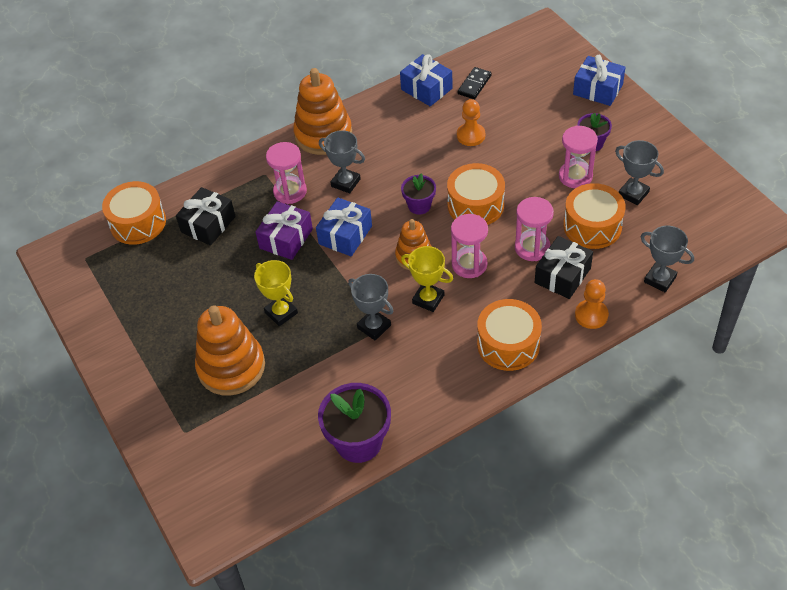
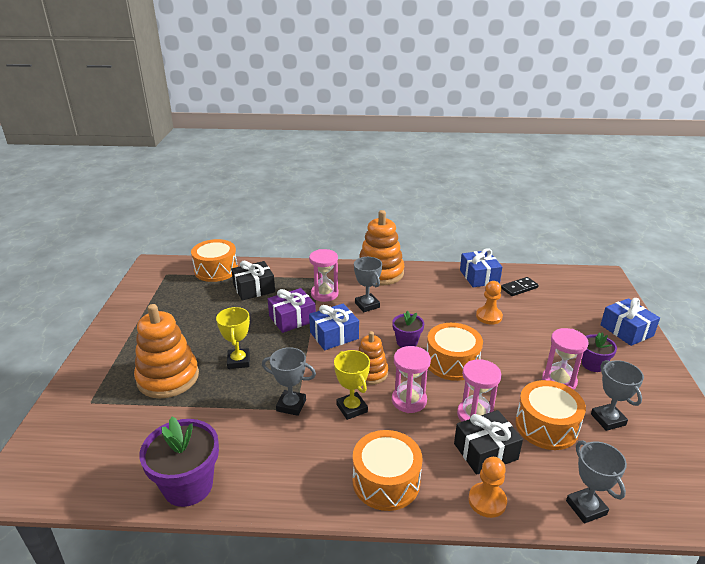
camera: 30 degrees right, 20 degrees down
(374, 327) = (291, 405): grey trophy -> grey trophy turned 60 degrees counterclockwise

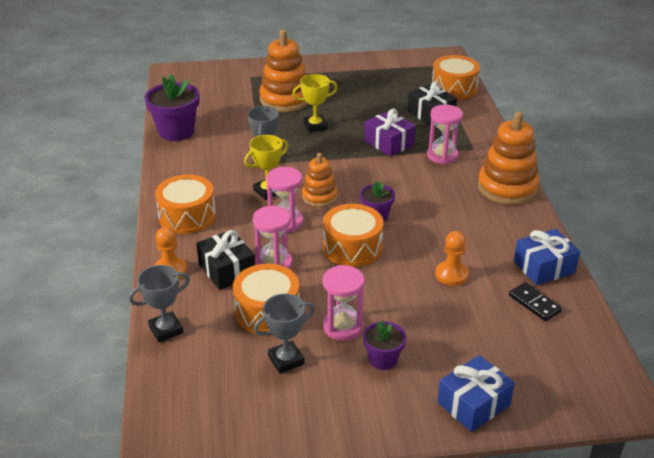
camera: 80 degrees right, 5 degrees up
(334, 335) = (371, 170): blue gift -> none
(367, 305) = (434, 185): grey trophy -> none

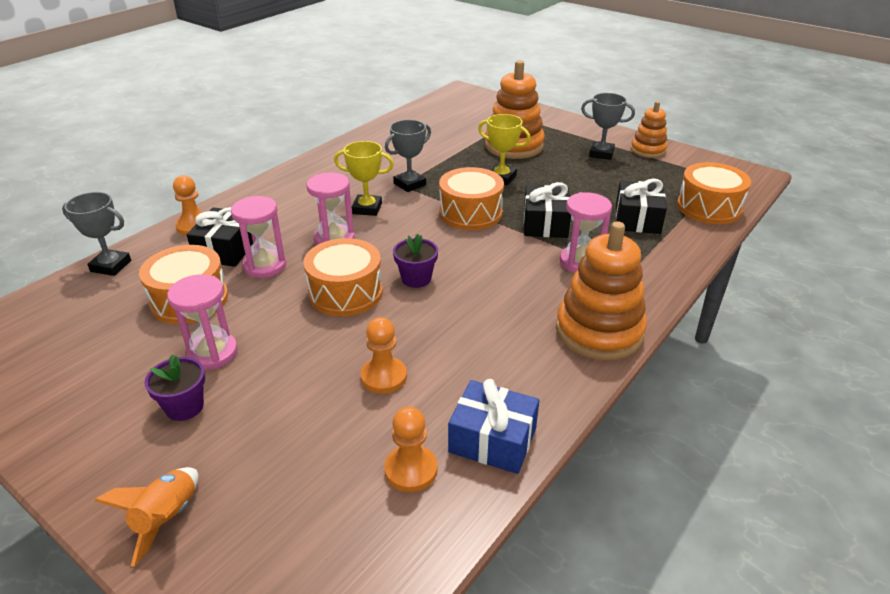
camera: 45 degrees right, 0 degrees up
(176, 131) = (385, 132): purple flower pot -> none
(187, 216) = (277, 195): orange drum -> orange drum (470, 213)
(286, 360) = (126, 347): grey trophy -> grey trophy (601, 153)
(319, 197) = (398, 235): orange stacking toy -> orange stacking toy (648, 150)
(389, 143) = (545, 224): purple gift -> black gift
(473, 404) = (167, 518): blue gift -> orange rocket
(534, 303) = (411, 470): black domino -> orange pawn

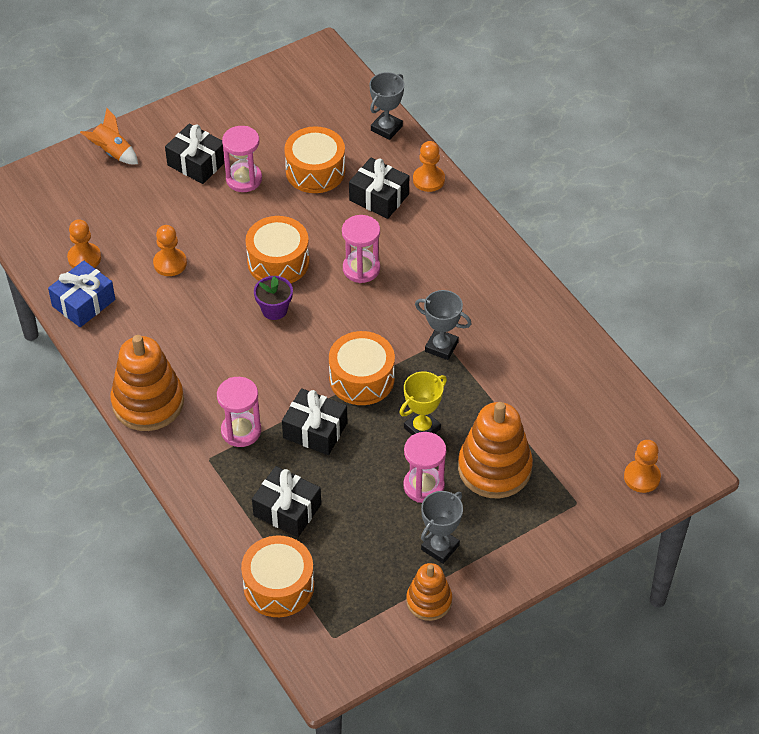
camera: 110 degrees right, 15 degrees up
(184, 407) = (197, 163): purple flower pot -> black gift
(265, 266) = (341, 218): pink hourglass -> pink hourglass (423, 486)
(367, 208) = (406, 302): yellow trophy -> none
(409, 184) = (441, 347): grey trophy -> grey trophy turned 45 degrees counterclockwise
(478, 102) = (642, 477): none -> orange pawn

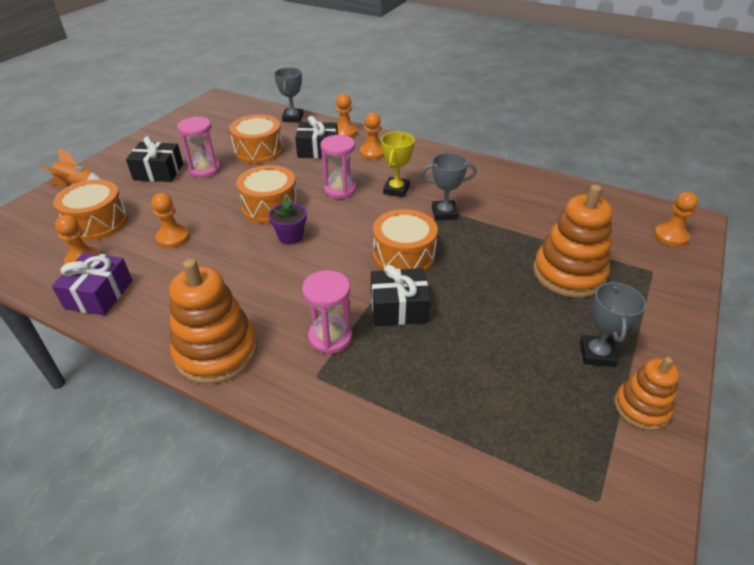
camera: 30 degrees left, 10 degrees down
(83, 303) = (99, 294): blue gift -> purple gift
(278, 586) = (491, 473): orange drum -> orange drum (97, 222)
(287, 510) = (432, 388): black gift -> none
(422, 428) = (485, 270): yellow trophy -> yellow trophy (396, 190)
(423, 486) = (530, 311): pink hourglass -> none
(435, 227) = (372, 152): none -> orange pawn

